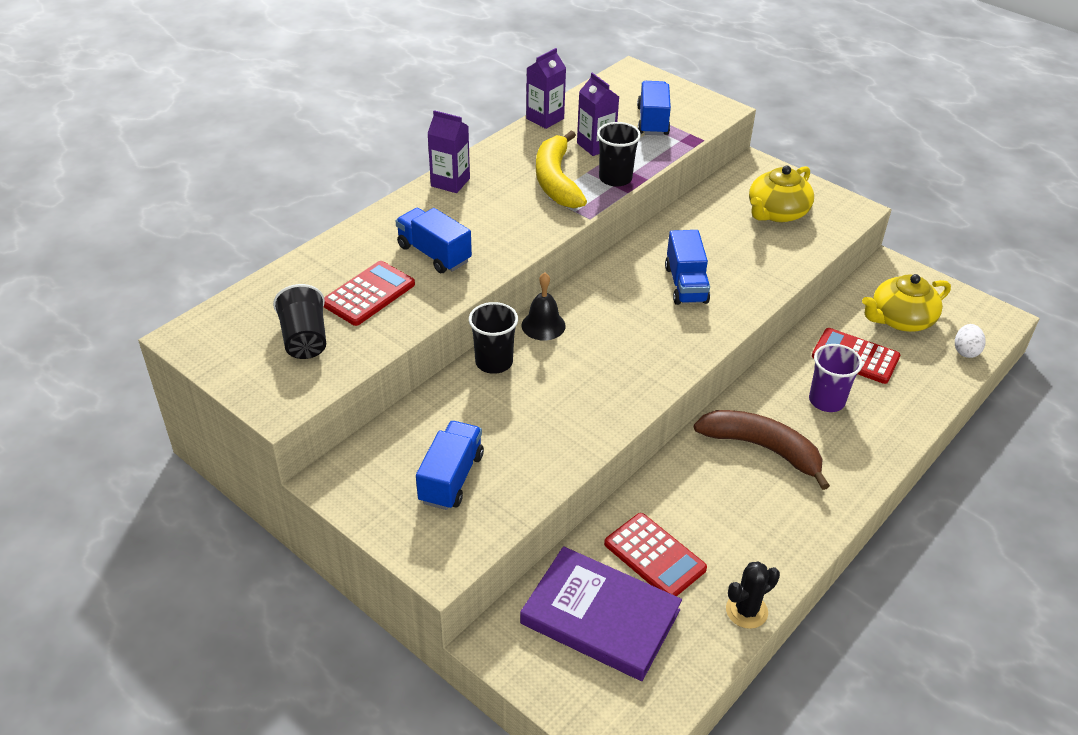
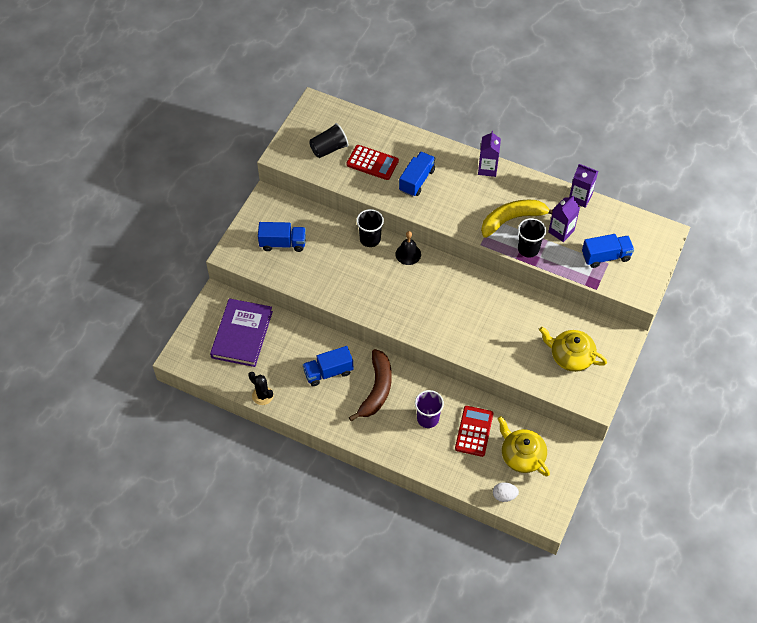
camera: 75 degrees right, 15 degrees up
(654, 556) = (285, 350): red calculator -> none
(686, 284) = (472, 316): blue truck -> blue truck (328, 372)

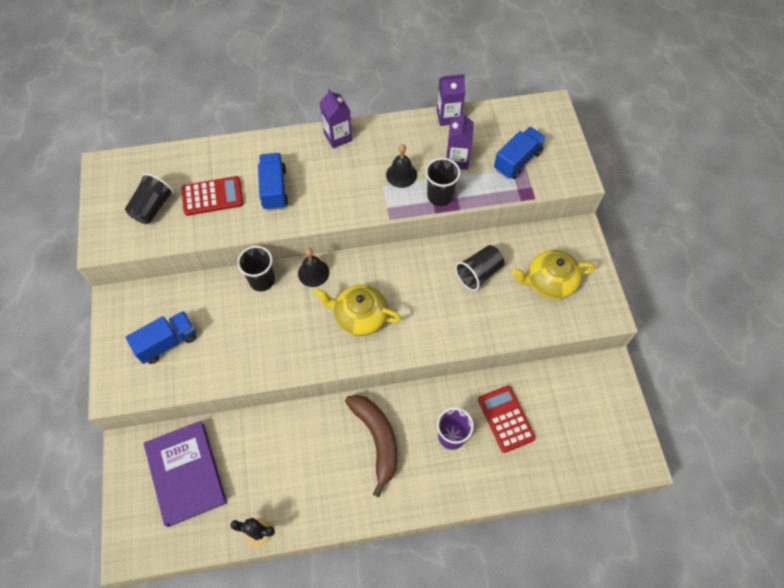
camera: 35 degrees left, 5 degrees up
(328, 372) = (312, 454): blue truck -> none
(504, 495) = (586, 469): white egg -> none
(512, 219) = (401, 174): yellow banana -> black bell
(521, 455) = (569, 413): yellow teapot -> yellow teapot (359, 316)
(523, 321) = (479, 273): none -> black cup

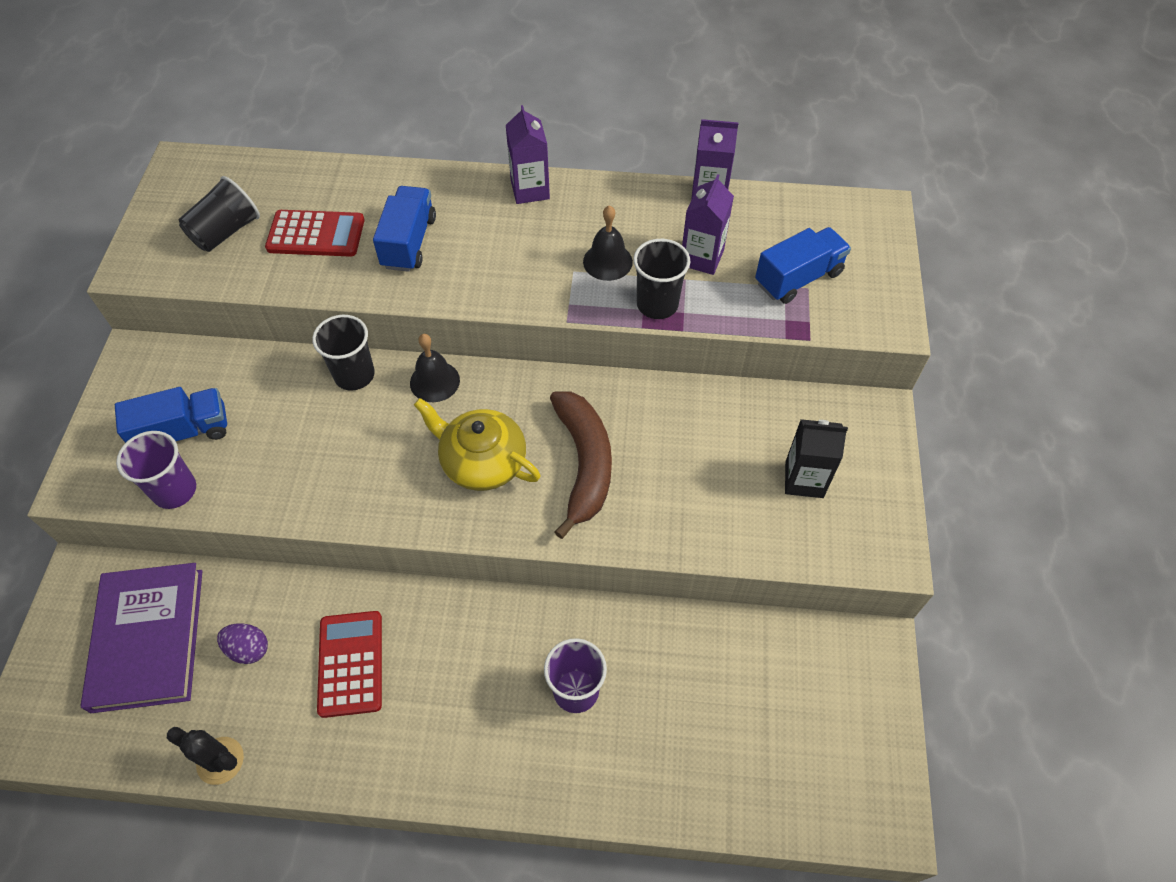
camera: 15 degrees right, 5 degrees down
(177, 380) = (174, 490): none -> purple cup
(250, 463) = (248, 649): none -> purple egg
(377, 439) = (455, 664): brown banana -> brown banana (584, 464)
(479, 273) = (691, 440): black cup -> none
(506, 419) = (674, 685): red calculator -> red calculator (351, 663)
(549, 282) = (804, 479): yellow teapot -> black carton

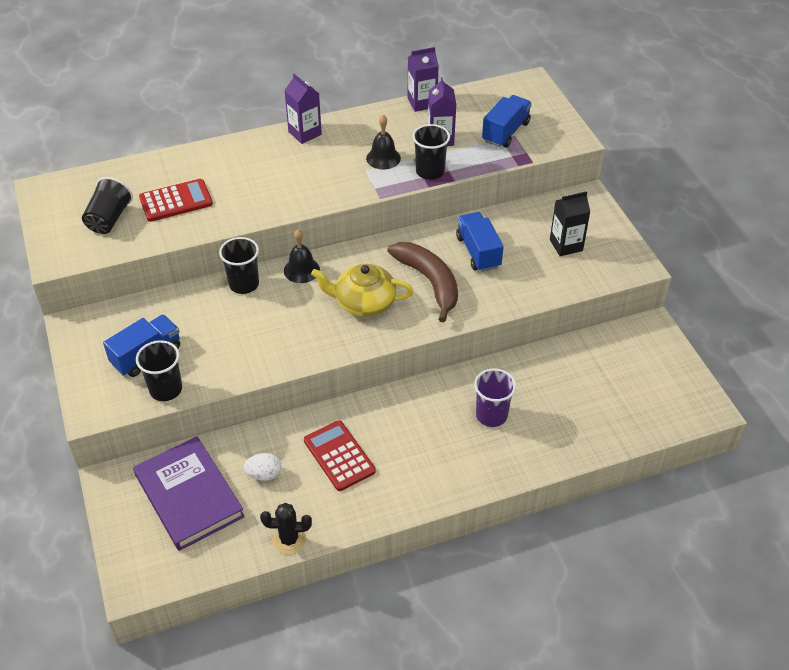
camera: 25 degrees left, 10 degrees down
(174, 490) = (166, 389): purple cup -> black cup
(248, 649) = (264, 474): purple egg -> white egg
(409, 242) = (244, 186): blue truck -> blue truck (478, 252)

